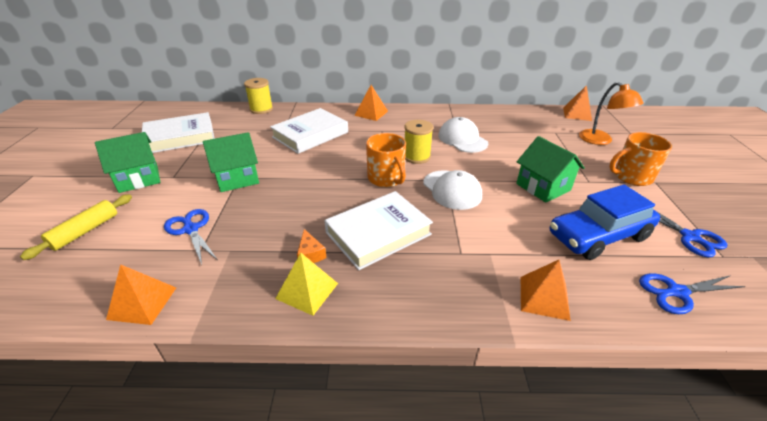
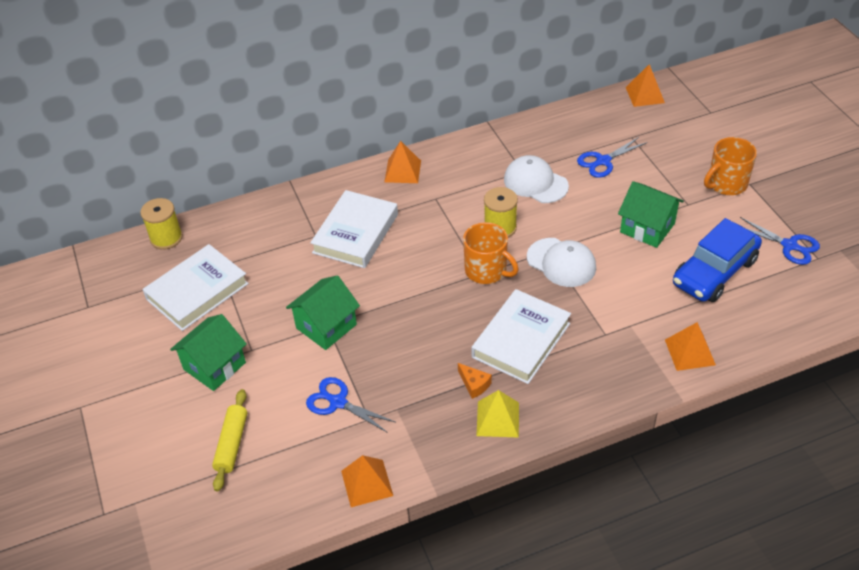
camera: 20 degrees left, 10 degrees up
(261, 109) = (255, 209): yellow spool -> yellow spool (166, 238)
(600, 141) = (683, 136): orange lamp -> none
(676, 292) = (787, 309): blue scissors -> blue scissors (603, 161)

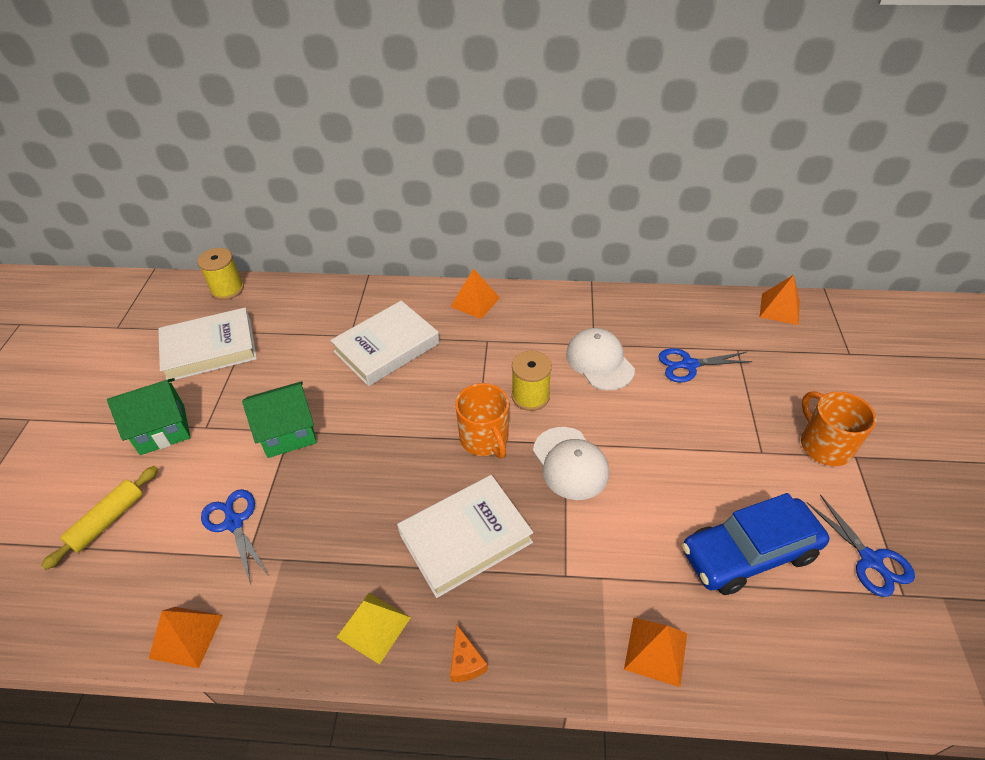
camera: 25 degrees right, 0 degrees up
(474, 384) = (379, 569): orange cheese -> orange cheese (465, 662)
(647, 228) = (695, 461): green house -> none
(726, 184) = (824, 445): orange mug -> orange mug turned 75 degrees clockwise

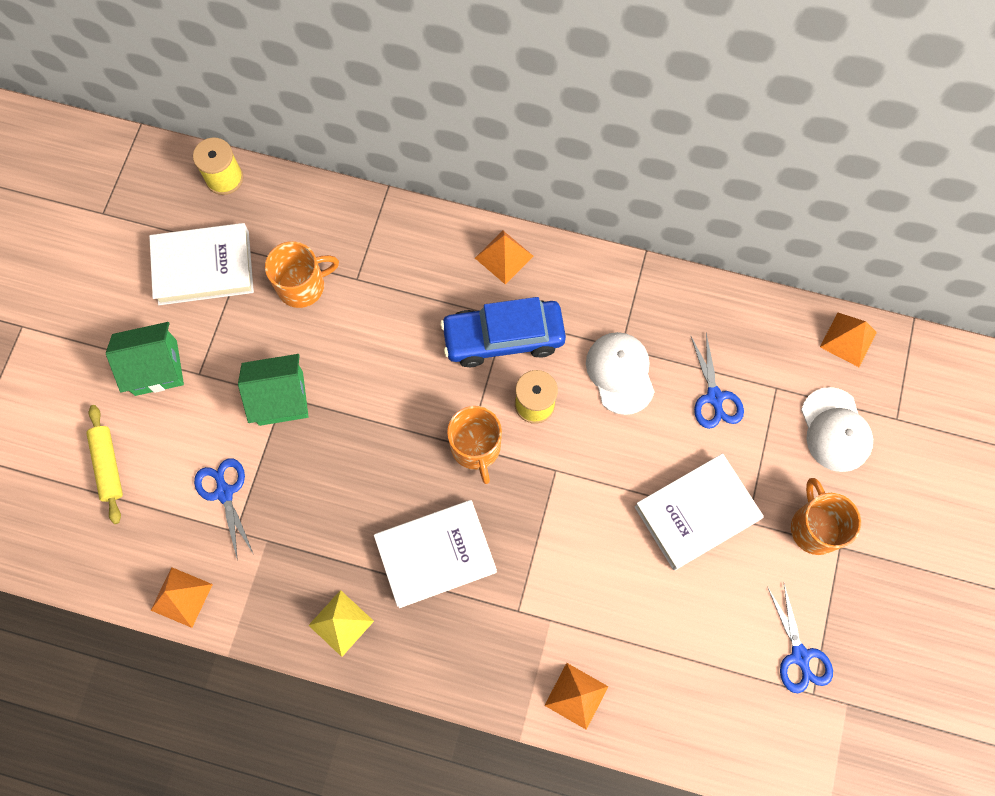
camera: 10 degrees right, 25 degrees up
(108, 521) = (108, 466): yellow rolling pin -> yellow rolling pin turned 60 degrees counterclockwise
(301, 347) = (302, 285): none -> orange mug
(387, 347) = (394, 305): white book -> white book (696, 513)
(465, 662) = (414, 670): orange cheese -> none
(570, 463) = (554, 494): white cap -> white cap (835, 430)
(688, 365) = (714, 398): blue scissors -> blue scissors turned 105 degrees counterclockwise
(749, 553) = (691, 626): blue car -> blue car (503, 338)

